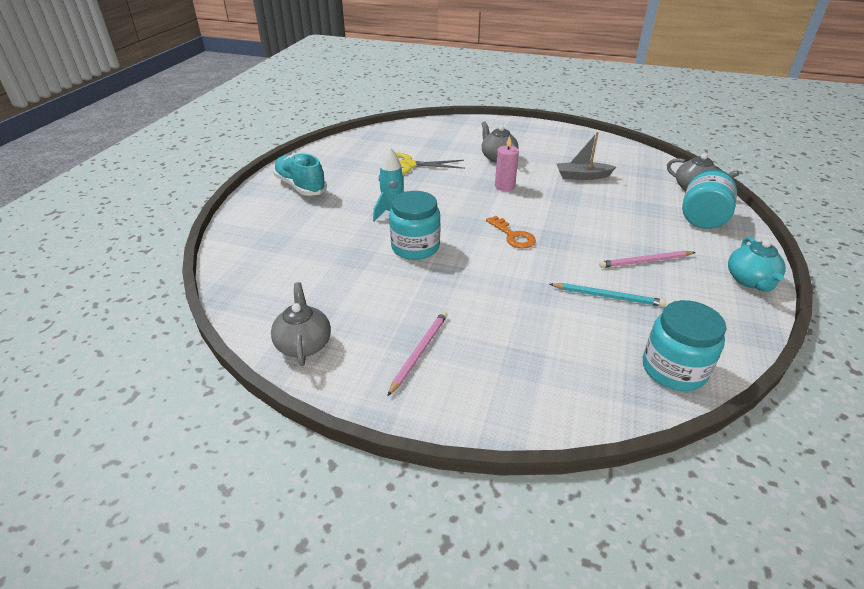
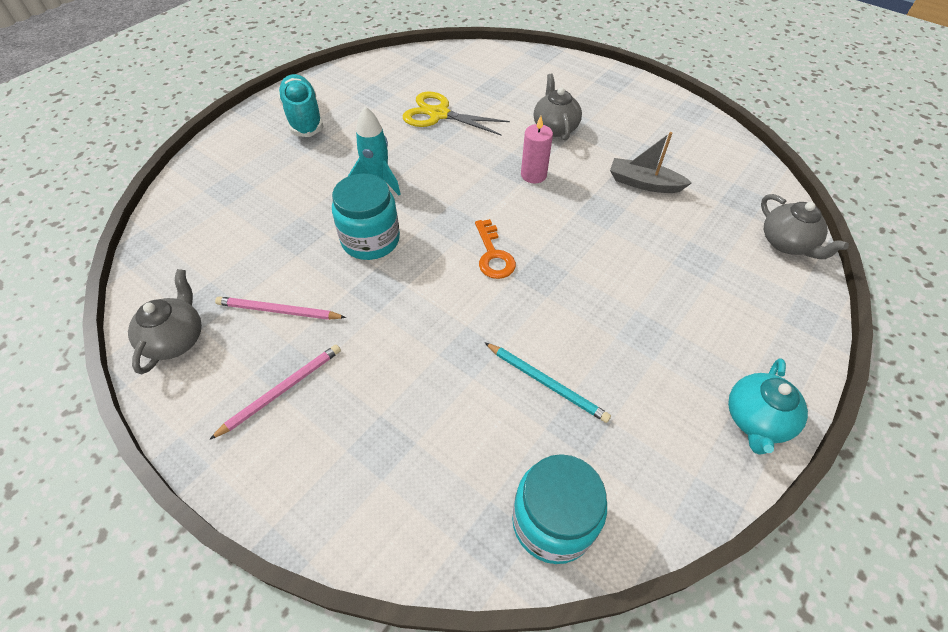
camera: 20 degrees right, 15 degrees up
(645, 261) = (633, 344): pink pencil -> pink pencil (278, 311)
(702, 218) = (763, 295): turquoise jar -> none

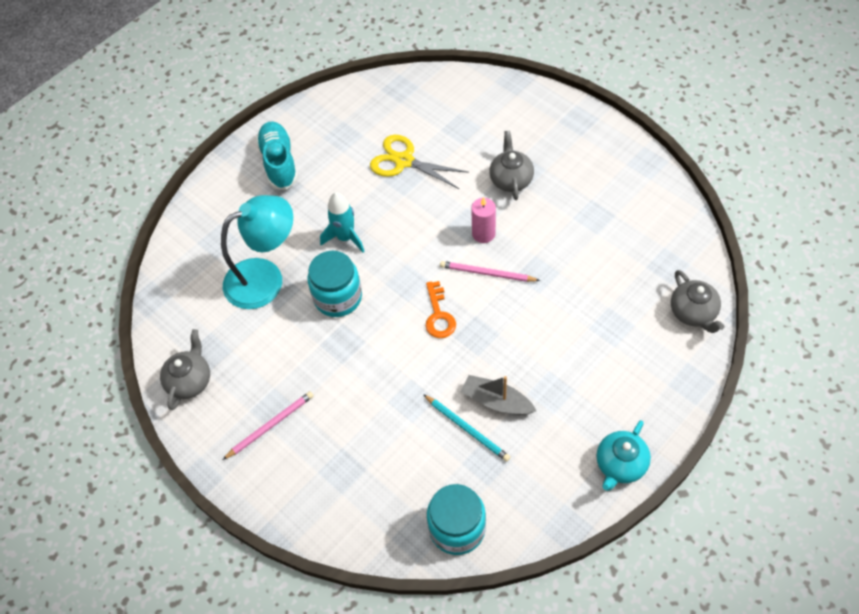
camera: 10 degrees right, 5 degrees up
(278, 311) = (265, 360): pink pencil -> pink pencil (487, 273)
(283, 223) = (265, 278): none -> turquoise lamp
(644, 183) = (582, 246): grey boat -> grey boat (496, 401)

